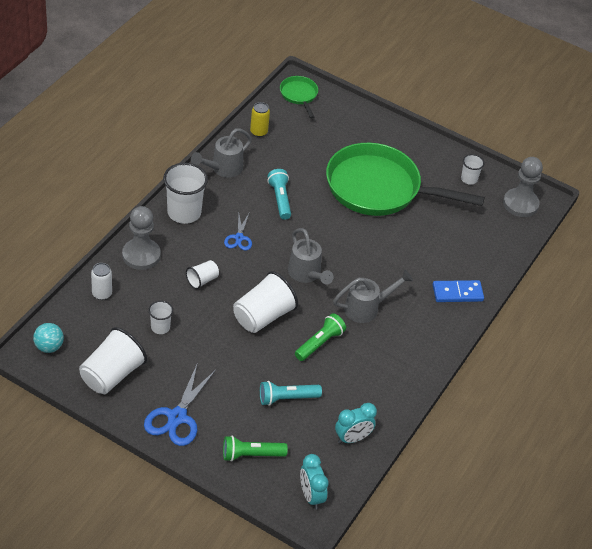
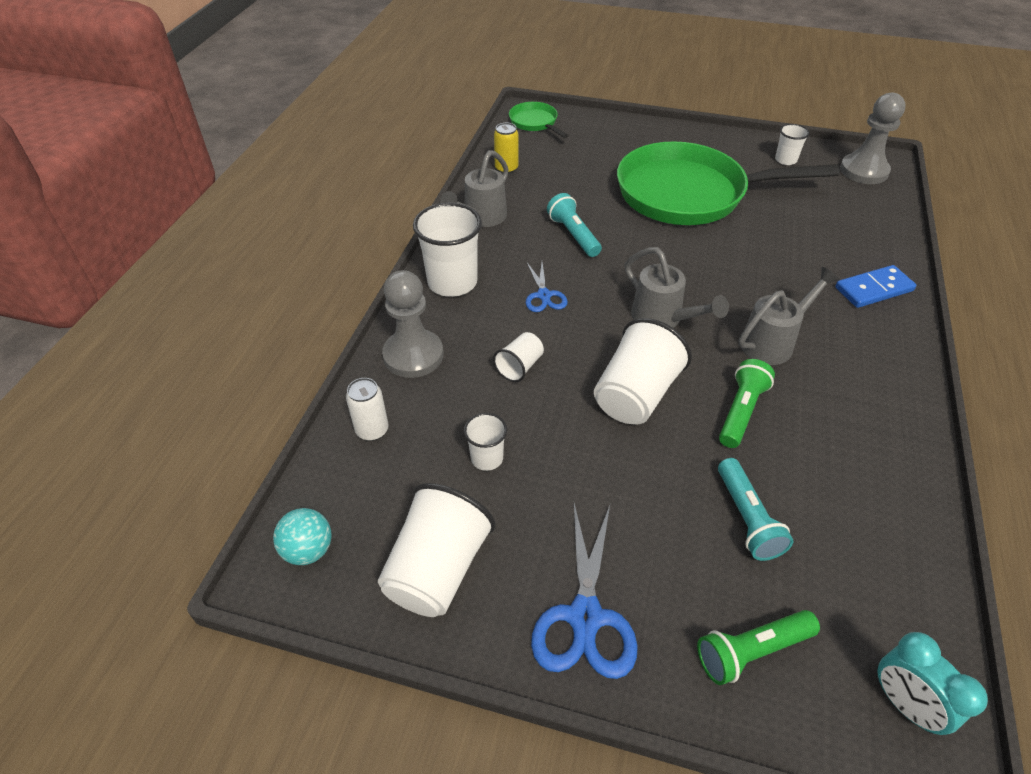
camera: 10 degrees left, 0 degrees up
(287, 398) = (747, 519): turquoise flashlight -> turquoise flashlight turned 75 degrees counterclockwise
(352, 438) = (893, 558): turquoise clock -> none

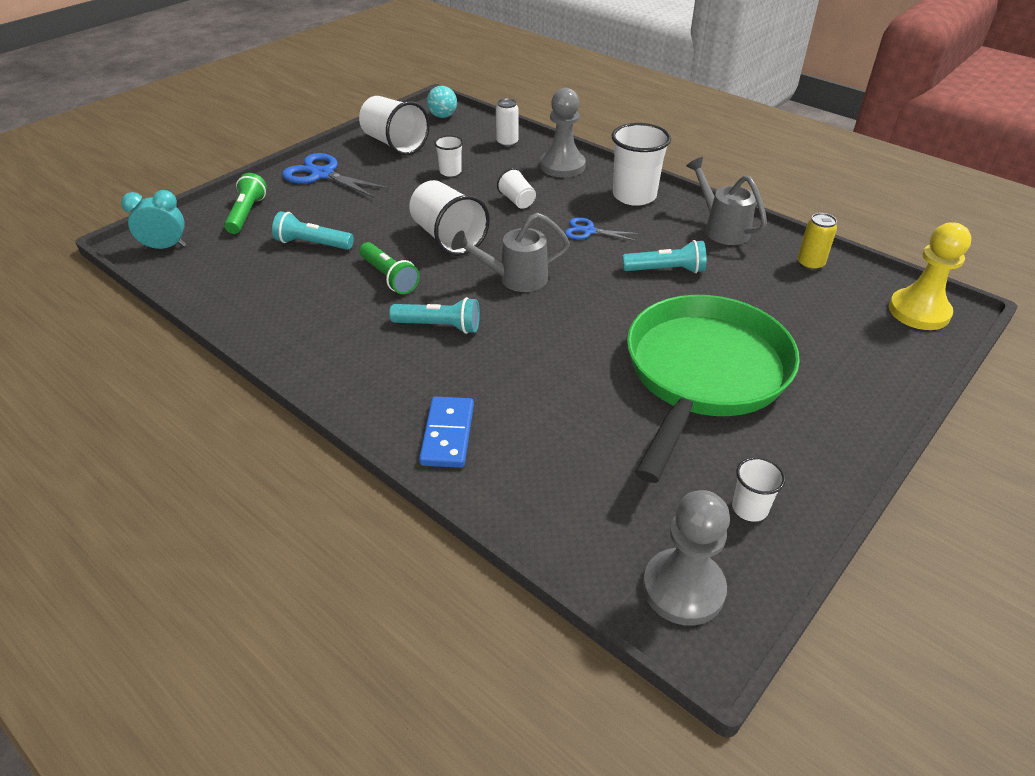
camera: 115 degrees right, 5 degrees down
(535, 122) = (919, 311): green pan -> yellow pawn
(773, 342) = (439, 326): grey watering can -> turquoise flashlight

